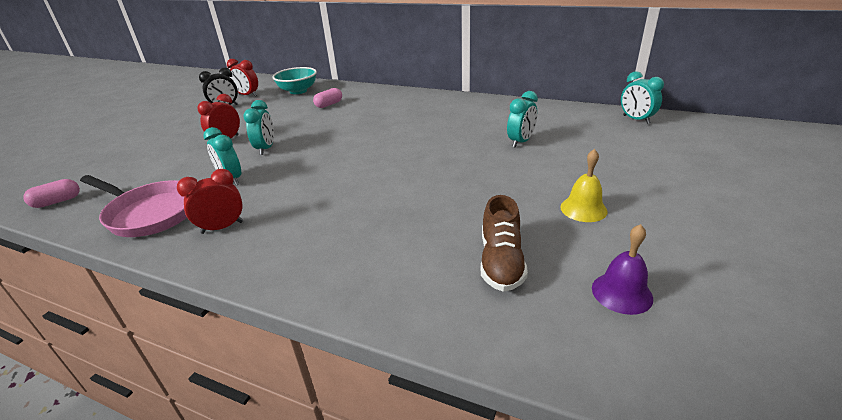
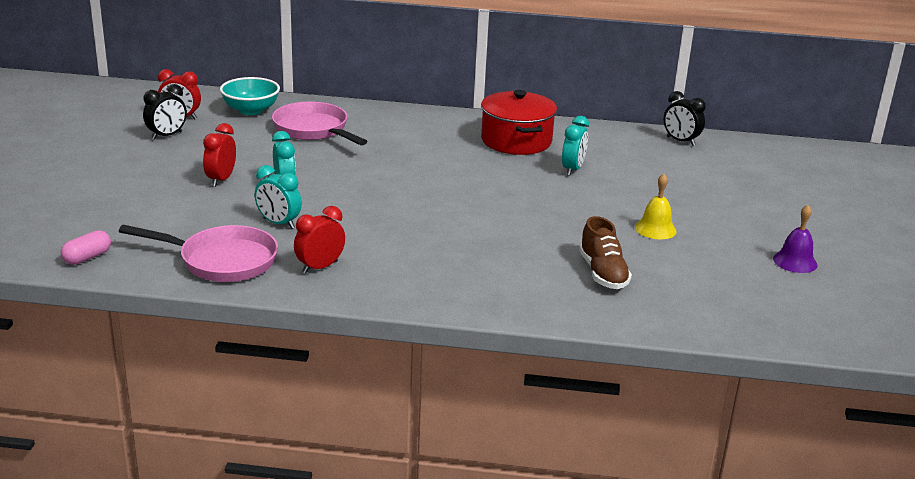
camera: 20 degrees left, 5 degrees down
(329, 104) = (313, 130): pink capsule -> pink pan
(482, 116) = (516, 141): none -> red pot
(622, 293) = (701, 285): purple bell -> purple bell (795, 261)
(636, 119) = (680, 141): turquoise clock -> black clock

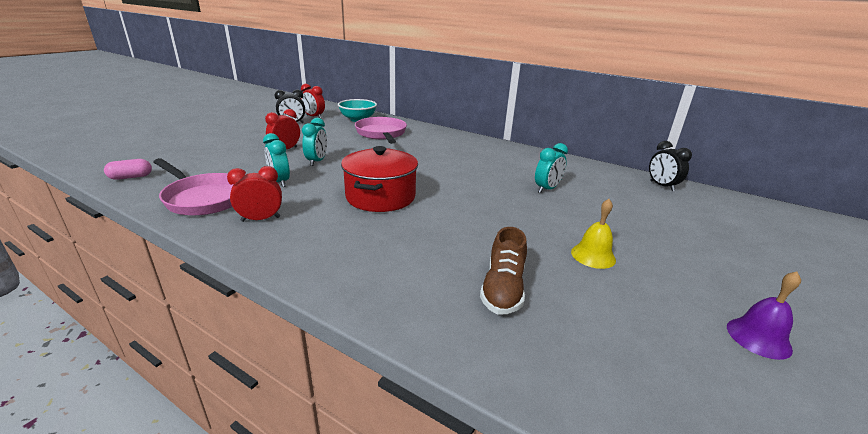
camera: 25 degrees right, 0 degrees up
(516, 141) = (516, 162): red pot -> red pot (380, 197)

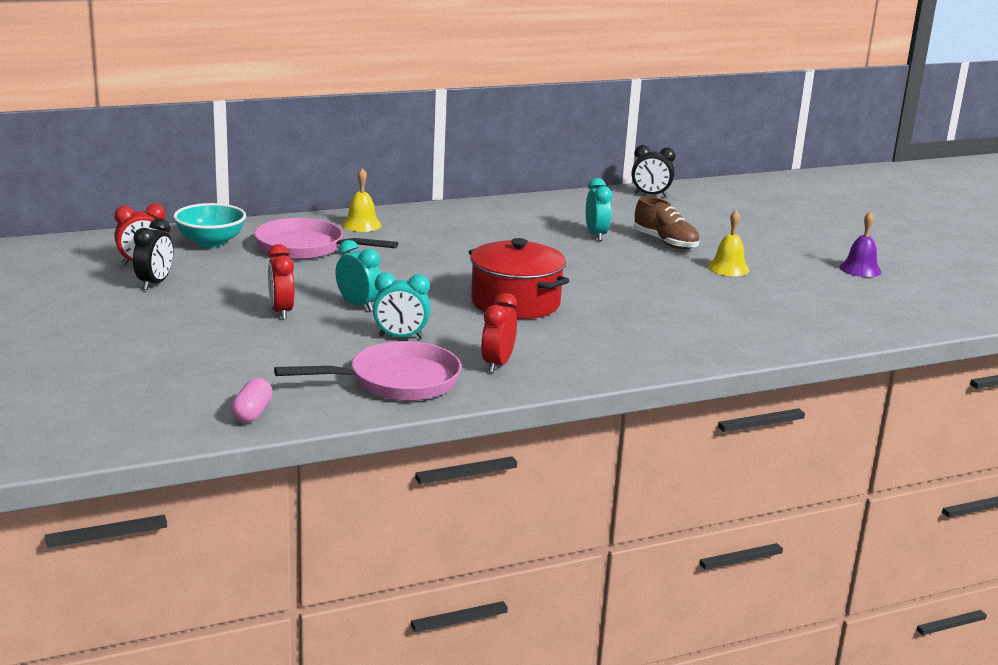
camera: 55 degrees left, 5 degrees down
(434, 135) = (361, 225): none -> yellow bell
(503, 289) = (737, 311): brown shoe -> brown shoe (665, 242)

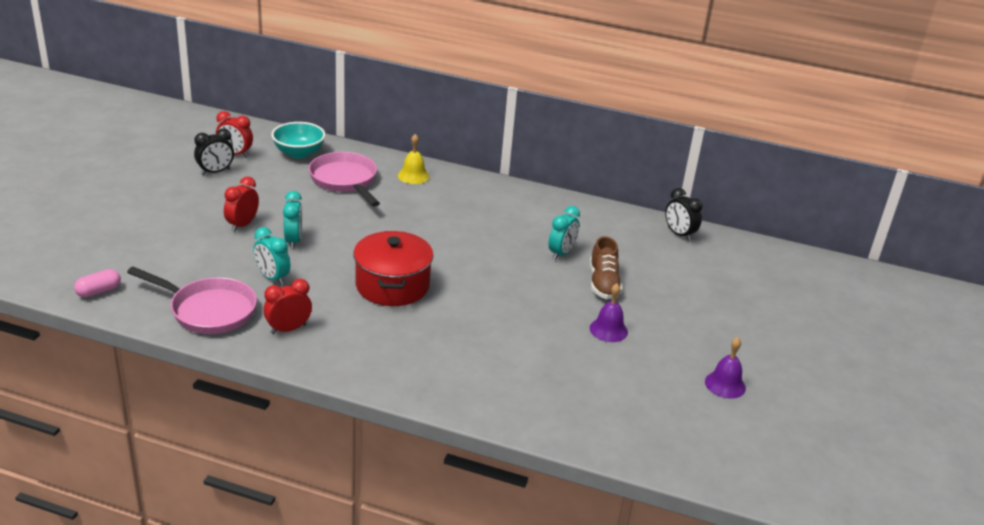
camera: 40 degrees right, 10 degrees up
(728, 268) = (608, 330): yellow bell -> purple bell

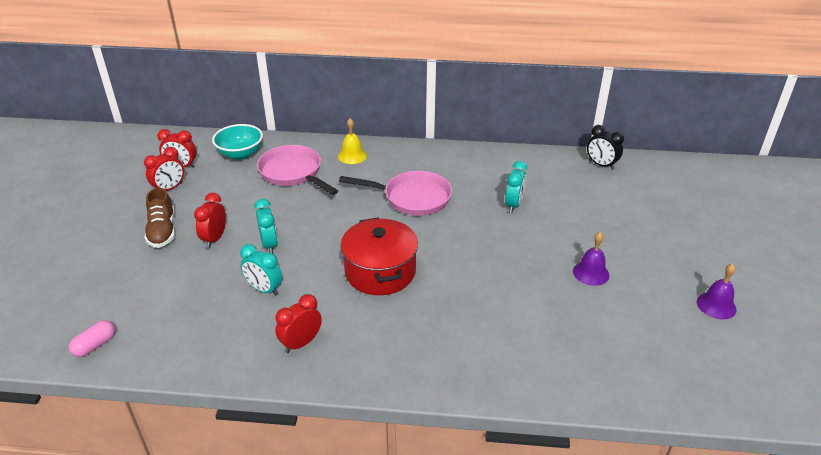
camera: 10 degrees left, 5 degrees up
(208, 310) = (215, 341): pink pan -> pink pan (412, 198)
(215, 172) = (169, 188): black clock -> red clock
(603, 283) = (563, 227): brown shoe -> brown shoe (162, 231)

